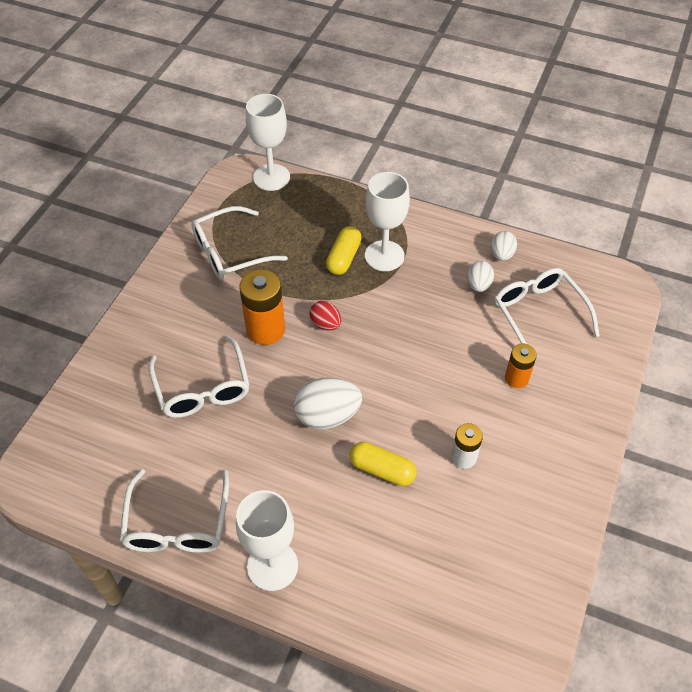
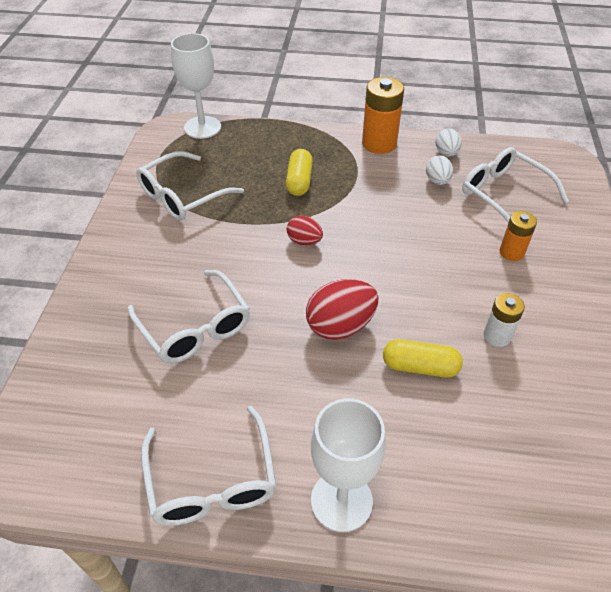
camera: 15 degrees left, 5 degrees down
(265, 329) = (244, 258): orange battery -> orange battery (379, 143)
(327, 416) = (340, 326): white egg -> red egg
(384, 256) = (338, 173): white goblet -> none

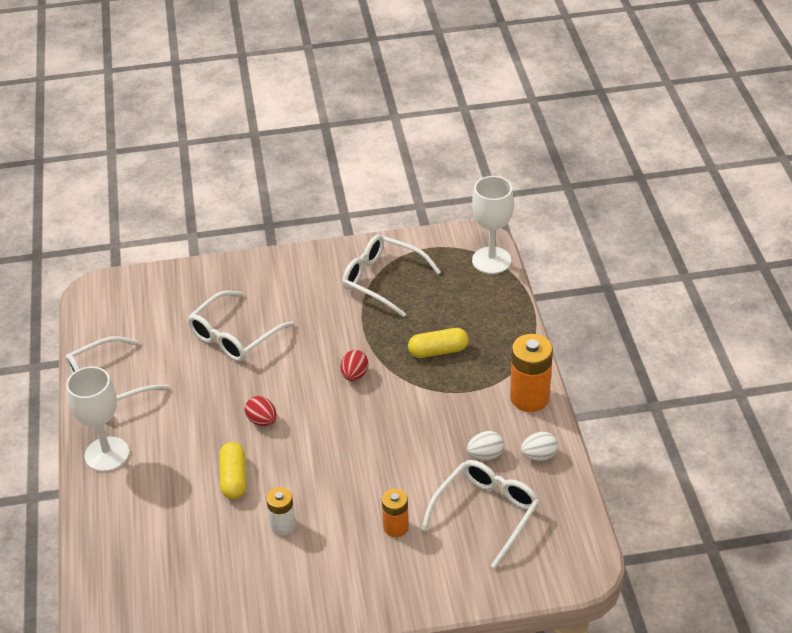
camera: 75 degrees right, 5 degrees down
(340, 326) = (262, 421): red egg -> red egg, size x0.58

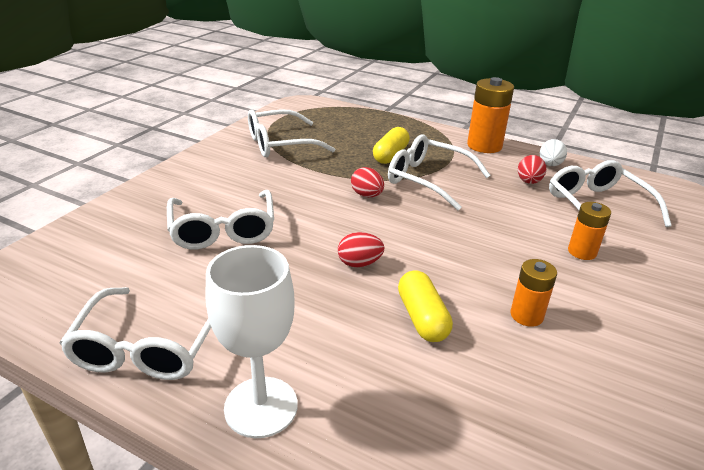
camera: 55 degrees left, 10 degrees down
(234, 478) = (422, 318): yellow capsule -> yellow capsule turned 45 degrees clockwise
(283, 525) = (526, 315): white battery -> orange battery
(419, 395) = (429, 180): none -> white glasses
(485, 455) = (529, 182): white egg -> red egg
(491, 260) = (329, 107): white goblet -> none

